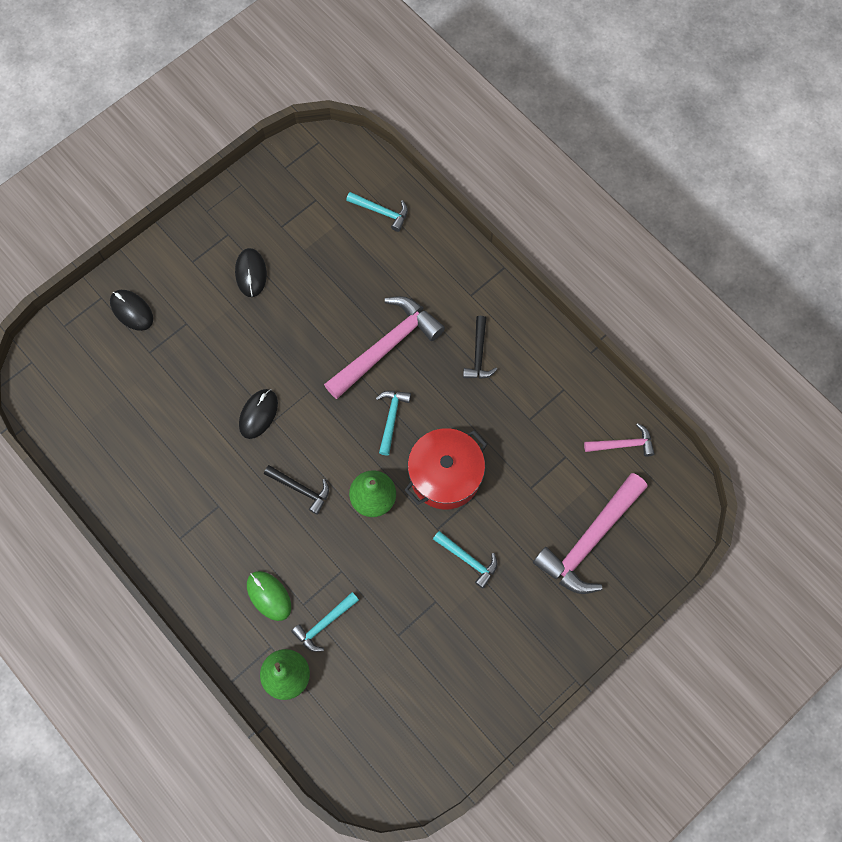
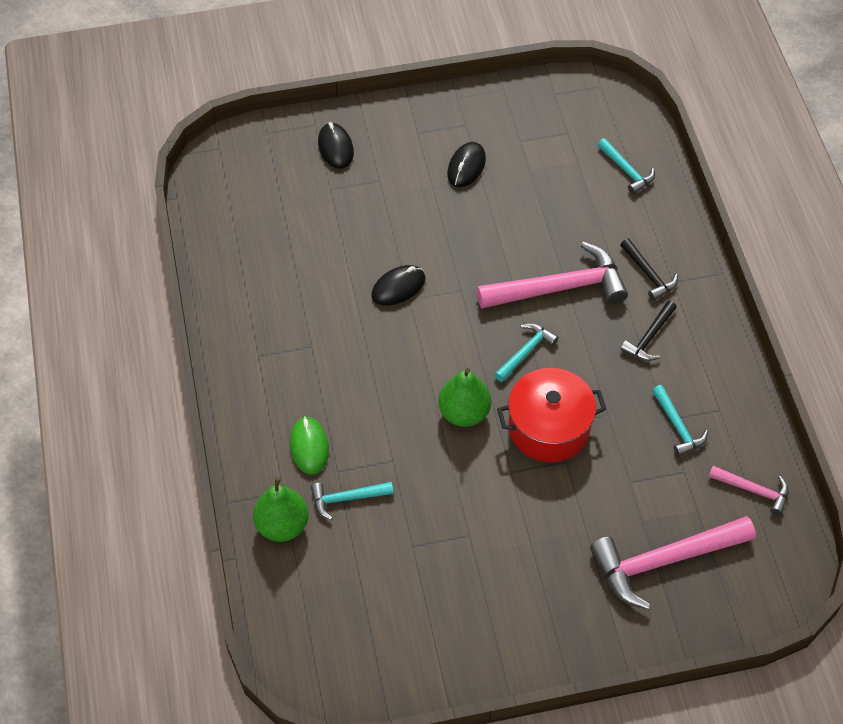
camera: 30 degrees right, 15 degrees down
(301, 489) = (398, 370): black hammer -> black hammer (648, 274)
(468, 559) = (525, 514): turquoise hammer -> turquoise hammer (677, 426)

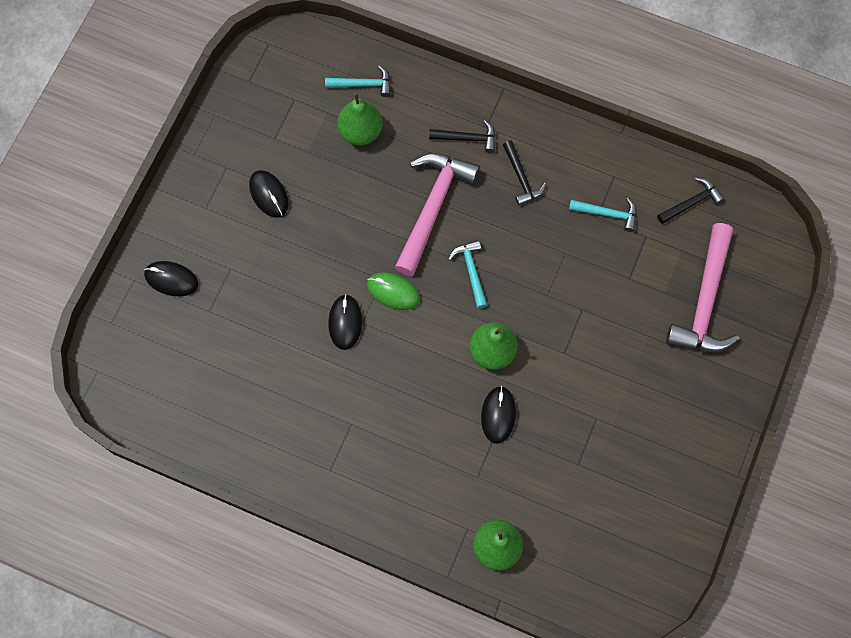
camera: 55 degrees left, 15 degrees up
(309, 447) = (442, 484): green mouse -> green mouse (393, 292)
(347, 498) = (506, 485): turquoise hammer -> none
(408, 453) = (498, 415): none -> black mouse
(549, 428) = (547, 301): red pot -> none
(581, 195) = (360, 132): none -> green pear
(753, 490) = (691, 203): pink hammer -> black hammer

